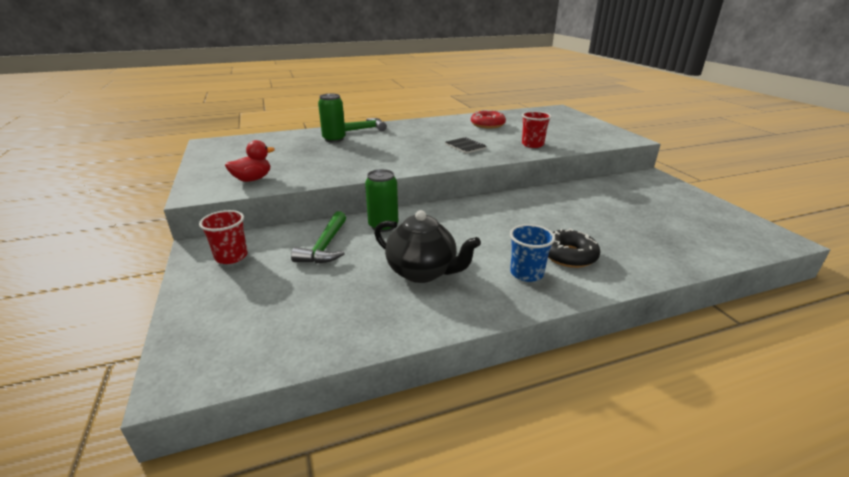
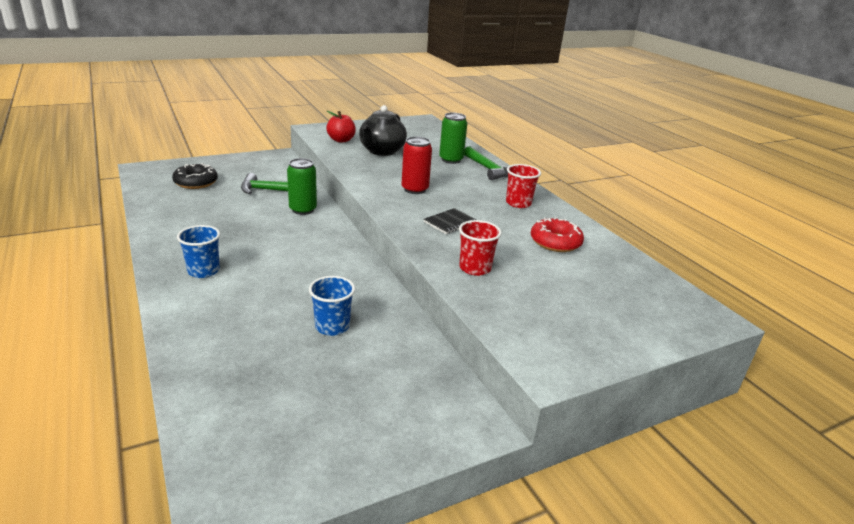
camera: 80 degrees right, 0 degrees up
(231, 256) = (262, 164): red cup -> red cup (518, 203)
(252, 179) = (341, 140): red duck -> red apple
(401, 154) = (415, 189): none -> red can
(423, 272) = (222, 226): black teapot -> black teapot (381, 151)
(568, 255) = (228, 297): black donut -> black donut (196, 182)
(586, 211) = (332, 326): none -> blue cup

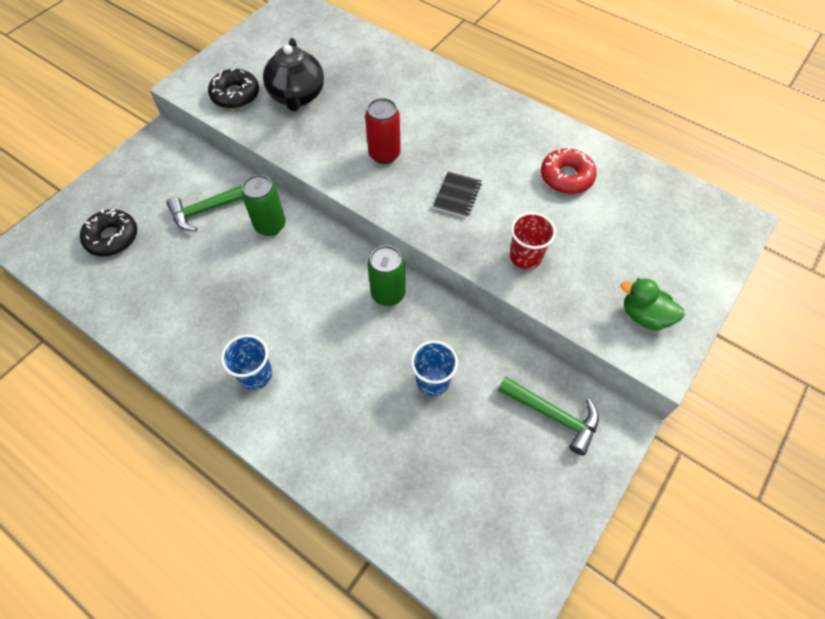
camera: 25 degrees left, 30 degrees up
(341, 140) = (235, 95): red apple -> black donut
(451, 160) = (380, 77): green can -> green can (388, 294)
(489, 169) = (429, 77): green hammer -> green hammer (553, 415)
(518, 203) = (496, 127): red cup -> none
(555, 338) = (644, 316): none -> green duck

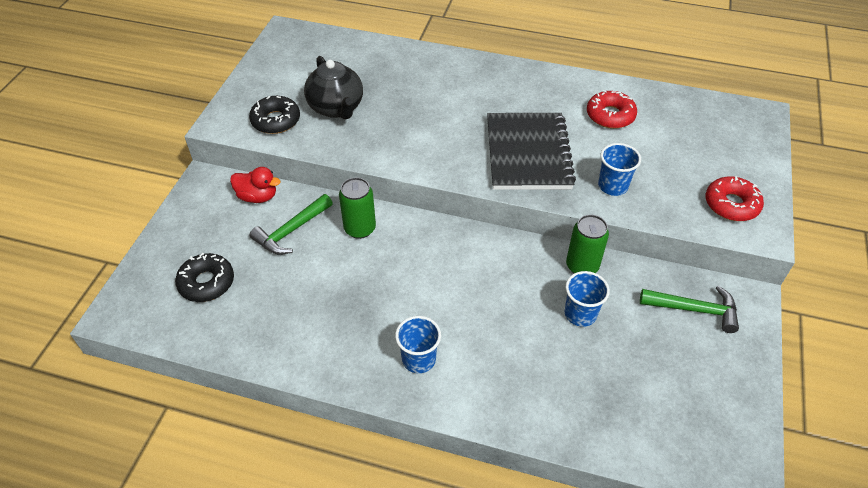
camera: 20 degrees left, 10 degrees down
(197, 166) = (257, 196): none -> red duck
(384, 154) = (445, 136): red can -> none
(388, 294) = (501, 255): green can -> green can (582, 266)
(457, 196) = (528, 153): black notebook -> black notebook, size x2.31
(525, 256) = (612, 186): red cup -> blue cup
(644, 316) = (731, 204): green duck -> red donut

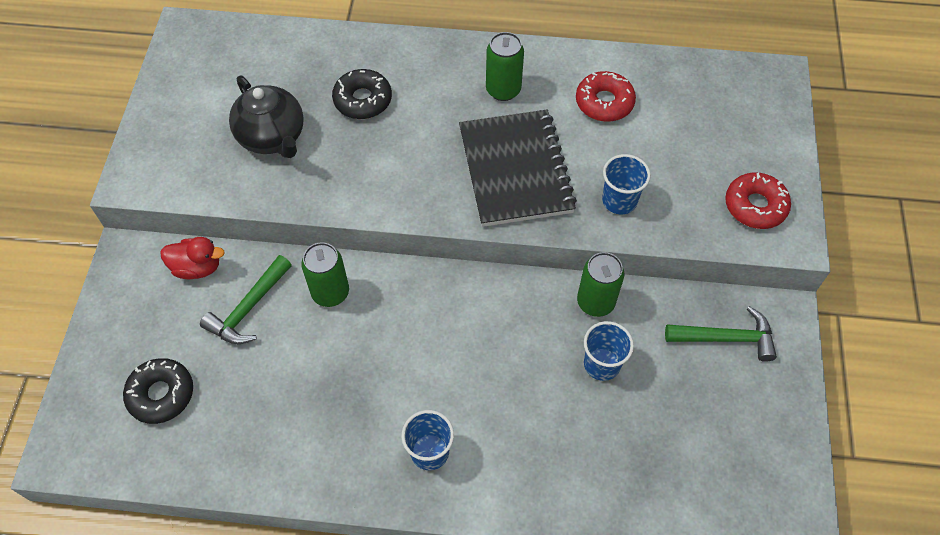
camera: 10 degrees left, 10 degrees up
(276, 120) = (200, 166): black donut -> black donut (363, 100)
(527, 97) = (503, 90): none -> green can

